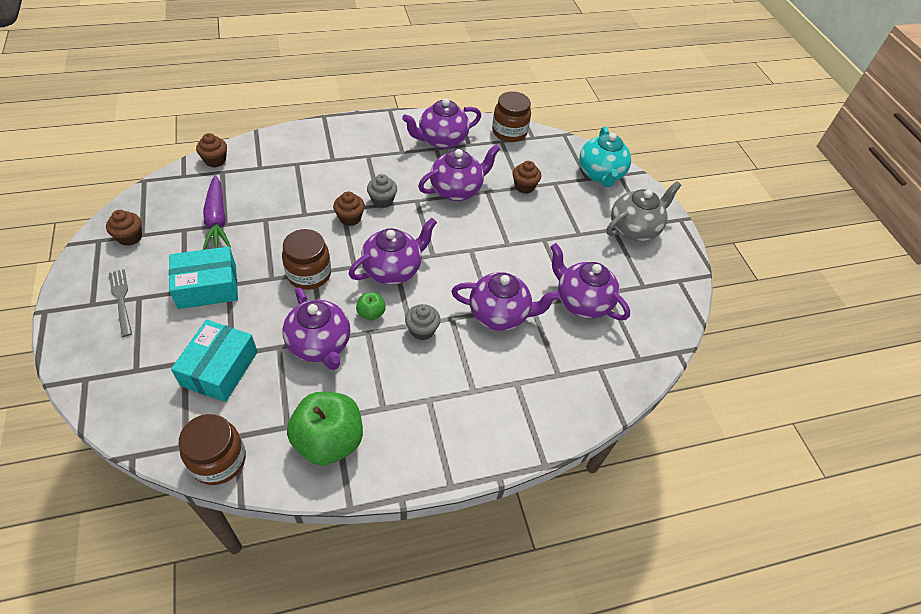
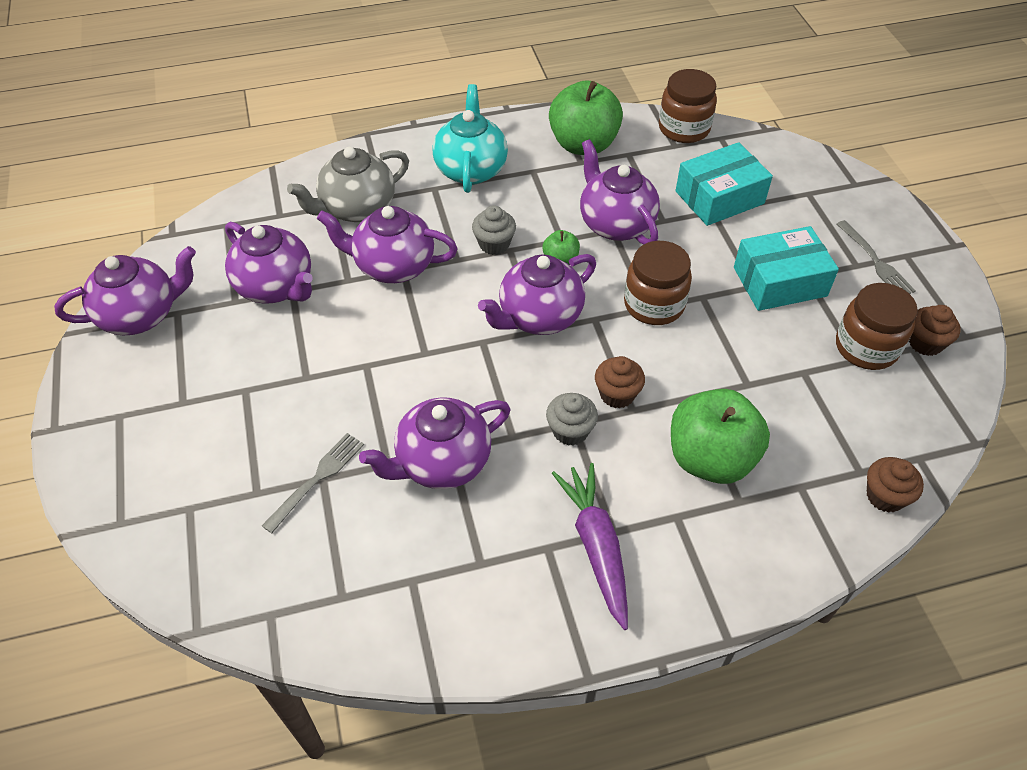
camera: 175 degrees left, 0 degrees up
(217, 219) = (819, 379): purple carrot -> purple carrot (596, 547)
(219, 368) = (719, 197): turquoise box -> turquoise box turned 45 degrees clockwise
(304, 183) = (710, 458): none -> green apple
(441, 140) = (469, 587): purple teapot -> purple teapot (141, 315)
(509, 132) = (320, 626): brown jar -> brown jar (866, 347)
(524, 186) = (317, 479): brown cupcake -> grey fork
(600, 174) = (158, 520): turquoise teapot -> turquoise teapot (471, 169)
(634, 228) = (146, 405): grey teapot -> grey teapot (357, 208)

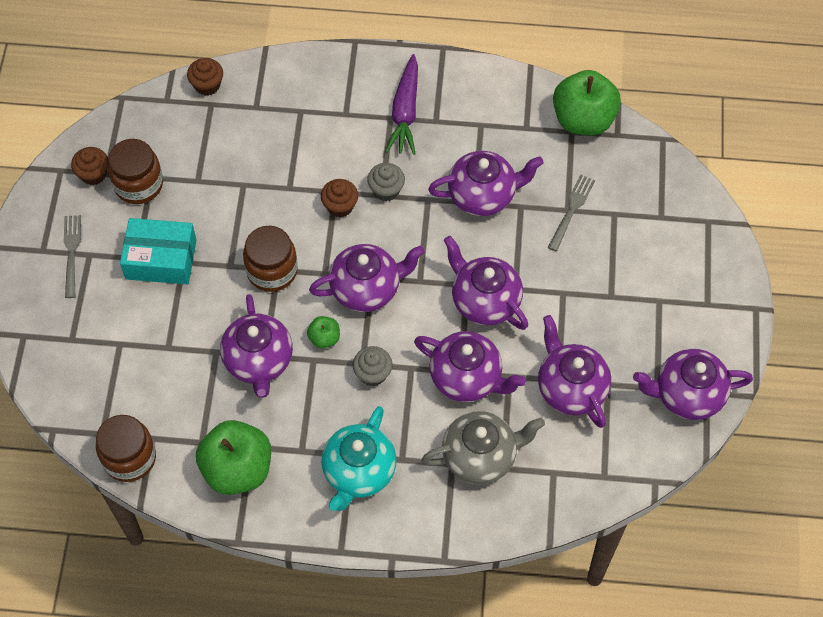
camera: 160 degrees left, 10 degrees up
(317, 479) = (571, 210): grey fork -> grey fork turned 150 degrees clockwise
(399, 342) = (484, 301): none -> purple teapot
(710, 458) = (302, 142): green apple -> green apple (583, 119)
(719, 197) = (152, 360): turquoise box -> none

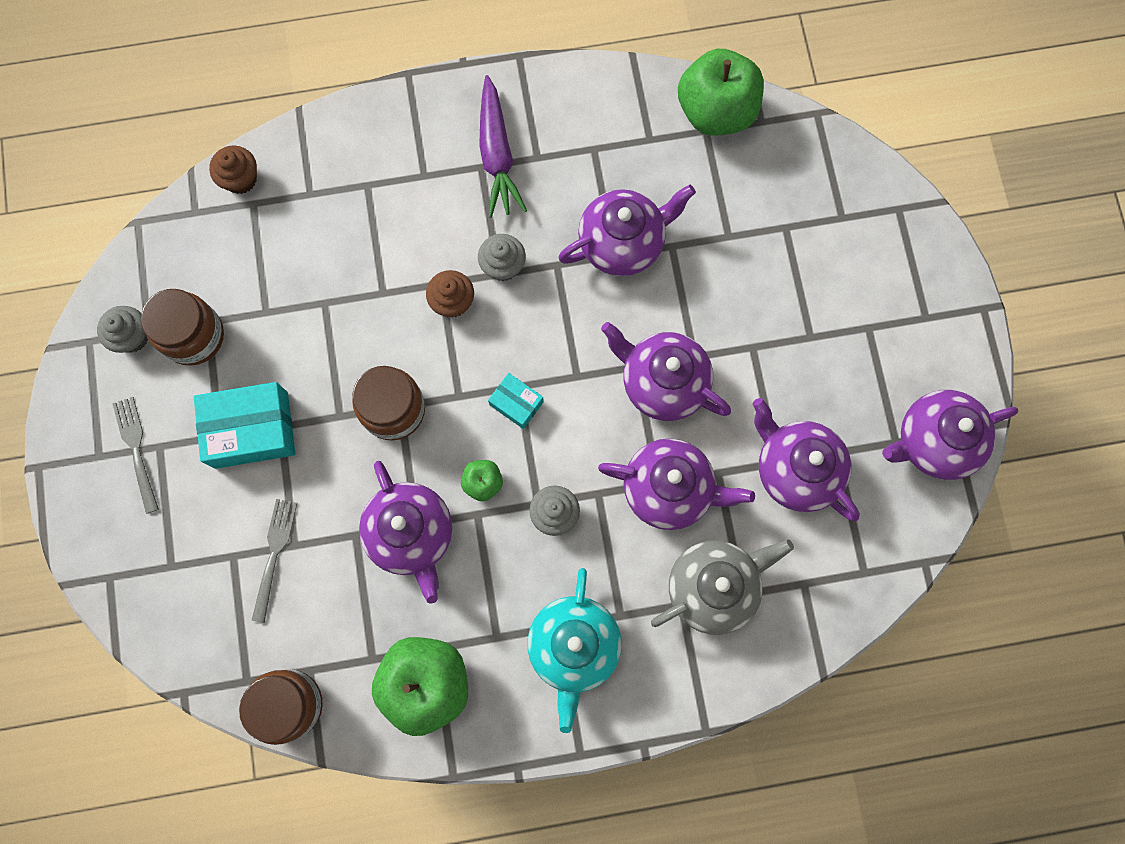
camera: 15 degrees left, 15 degrees up
(93, 174) = (132, 336): brown cupcake -> grey cupcake
(367, 288) = (516, 403): purple teapot -> turquoise box
(571, 210) = (734, 235): grey fork -> grey fork (274, 555)

